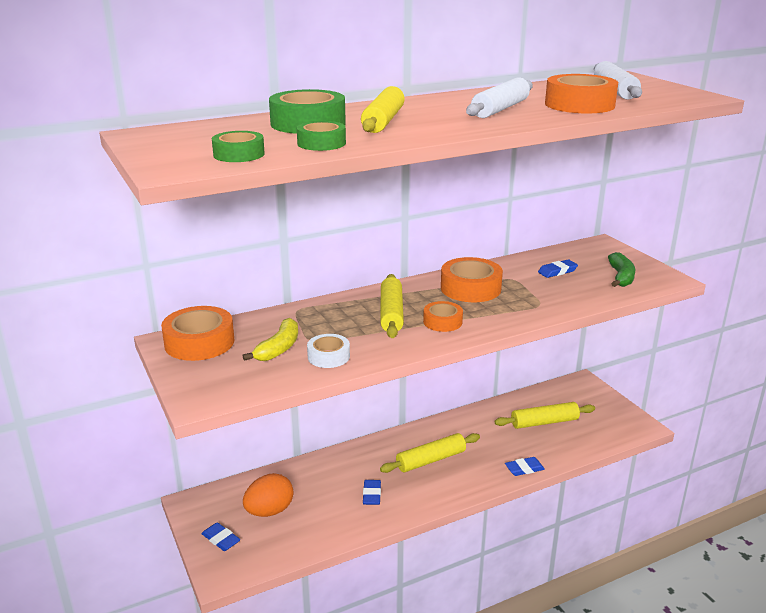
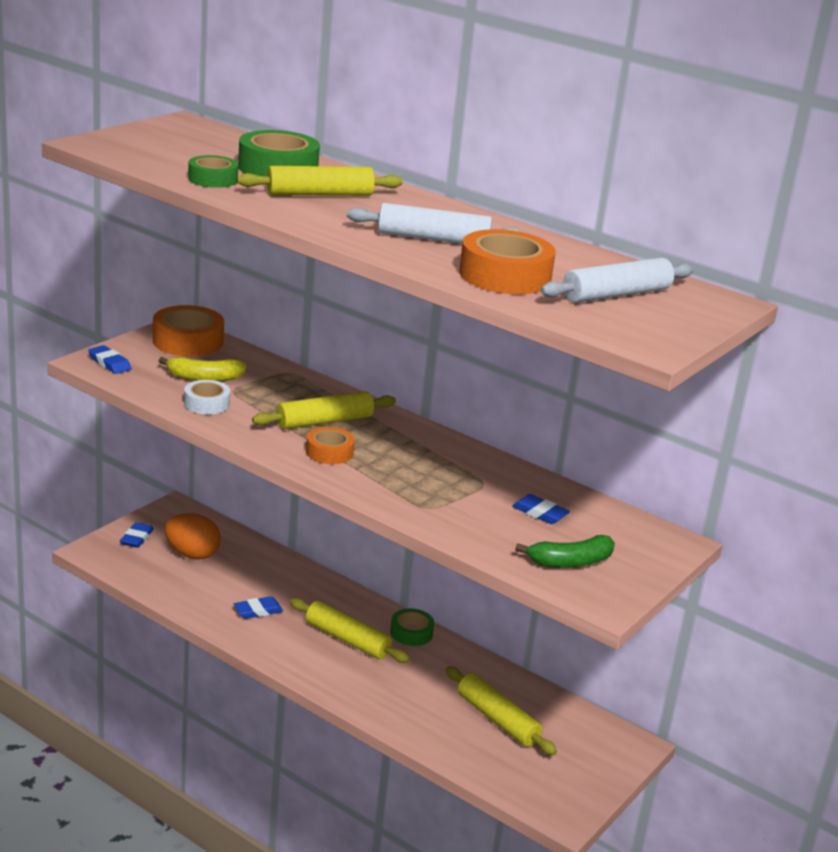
camera: 60 degrees right, 0 degrees up
(239, 154) = (151, 157): green tape -> green tape (411, 633)
(470, 288) = (430, 459): orange tape -> none
(524, 469) = (382, 715): blue eraser -> blue eraser (109, 363)

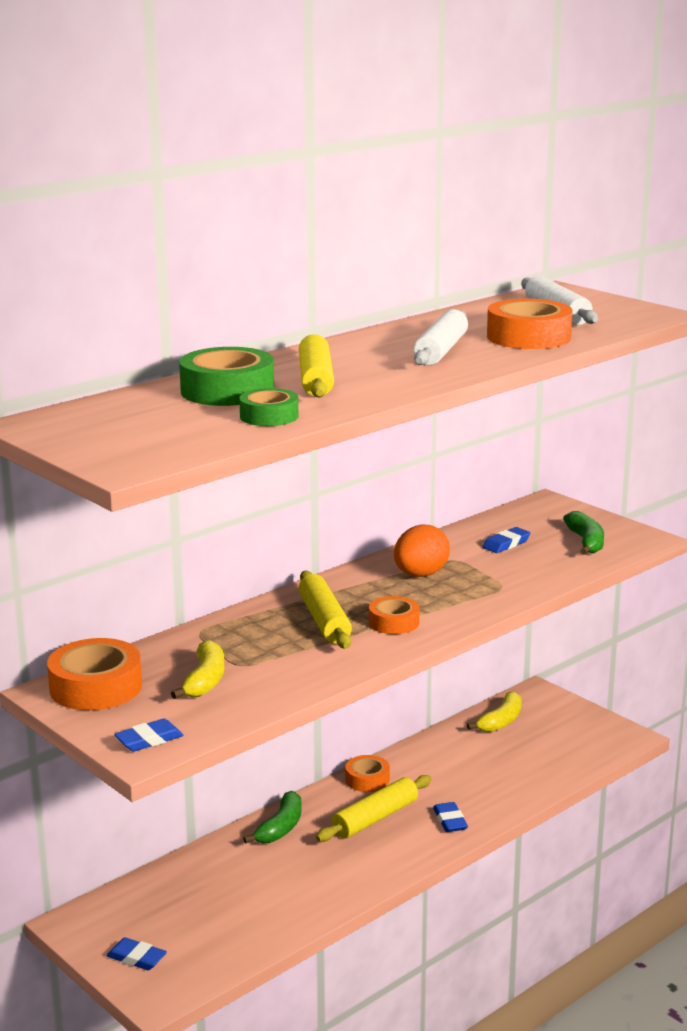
camera: 75 degrees left, 5 degrees down
(192, 554) = (186, 914): orange egg -> orange egg (420, 575)
(206, 403) = (274, 681): white tape -> none
(258, 611) = (315, 872): blue eraser -> blue eraser (450, 820)
(320, 589) = (280, 827): none -> green banana
(411, 633) = (367, 779): green tape -> orange tape
(497, 719) = (505, 750): yellow rolling pin -> none
(556, 717) = (501, 721): none -> yellow banana

